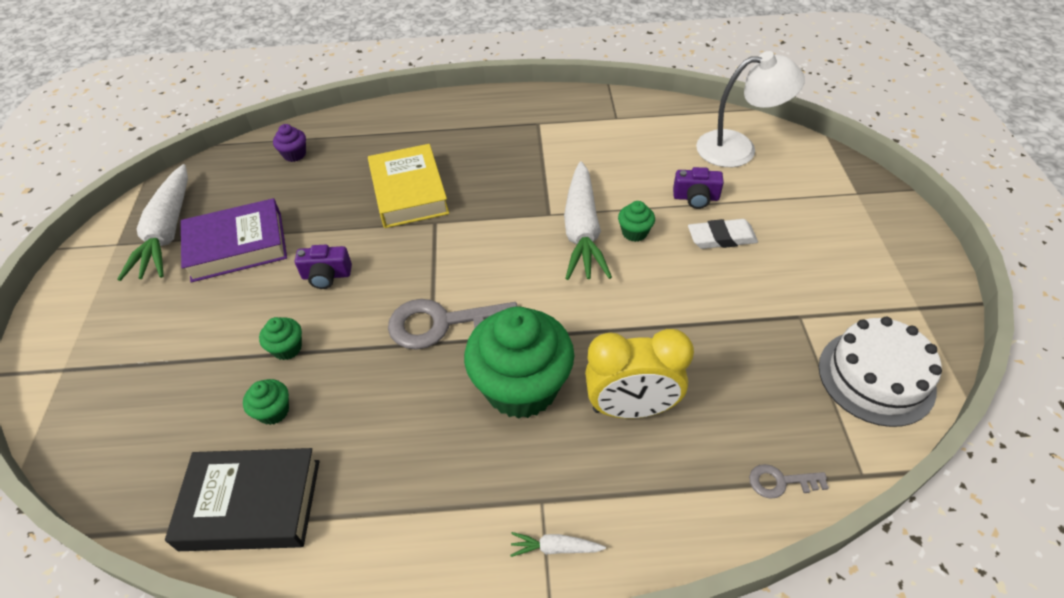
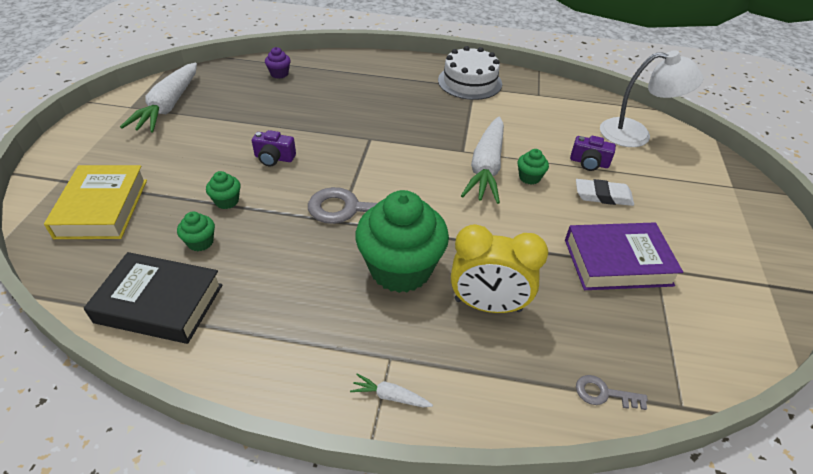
camera: 10 degrees right, 5 degrees down
(237, 246) = (215, 125): purple book -> purple book (617, 262)
(409, 192) = (357, 114): yellow book -> yellow book (102, 208)
(876, 377) = (715, 331): white cake -> white cake (470, 82)

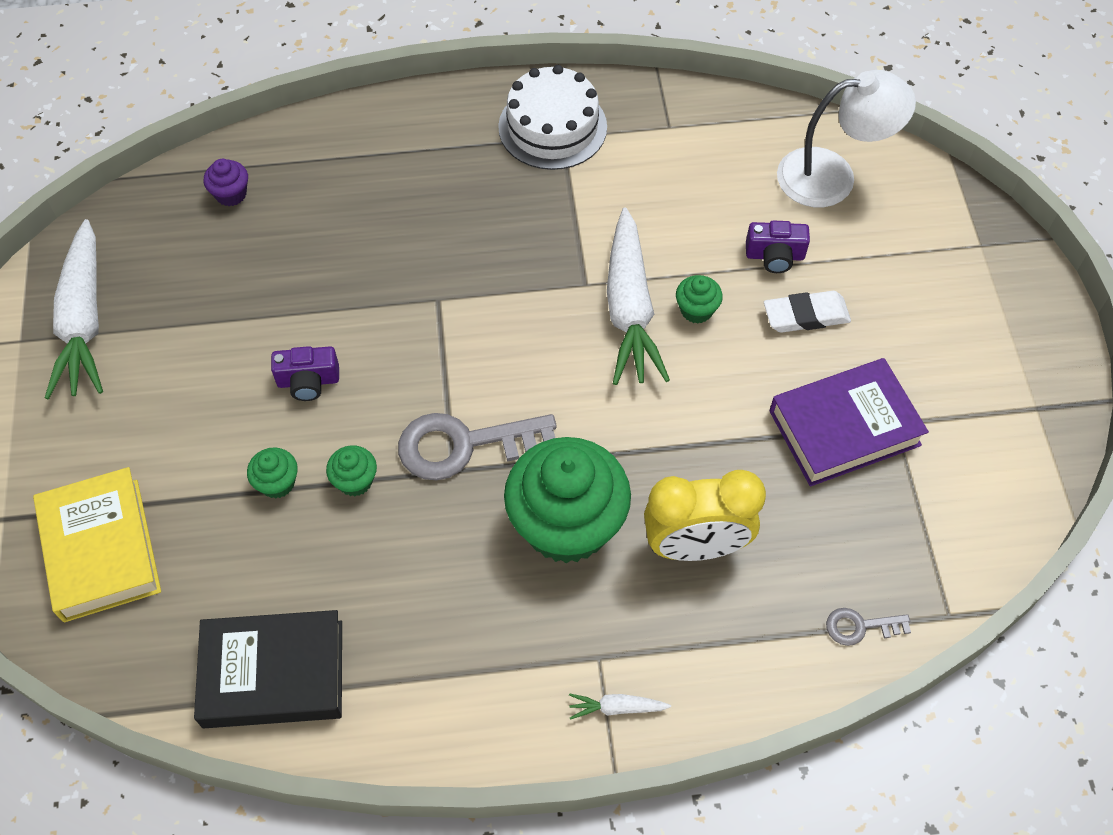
camera: 15 degrees left, 15 degrees up
(200, 242) = (276, 564): green cupcake -> green cupcake (355, 481)

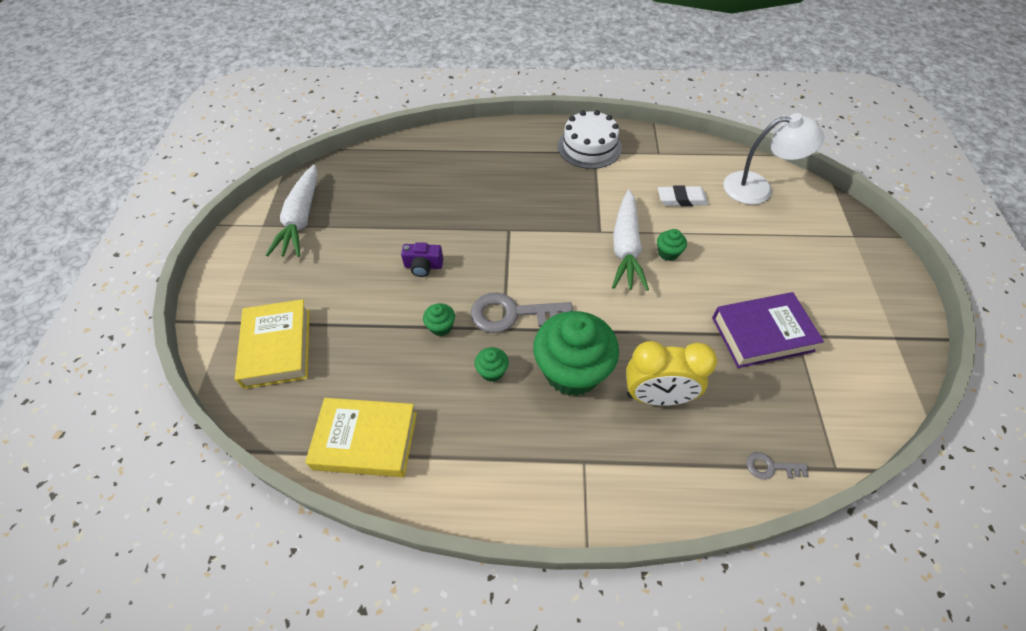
camera: 10 degrees right, 5 degrees down
(231, 194) = (399, 163): purple cupcake -> none
(273, 673) = (366, 440): black book -> yellow book
(277, 483) = (393, 322): green cupcake -> green cupcake (492, 371)
(616, 708) = (593, 499): white carrot -> none
(775, 256) = (720, 228): purple camera -> none
(806, 315) = (738, 264): white eraser -> white eraser (681, 199)

